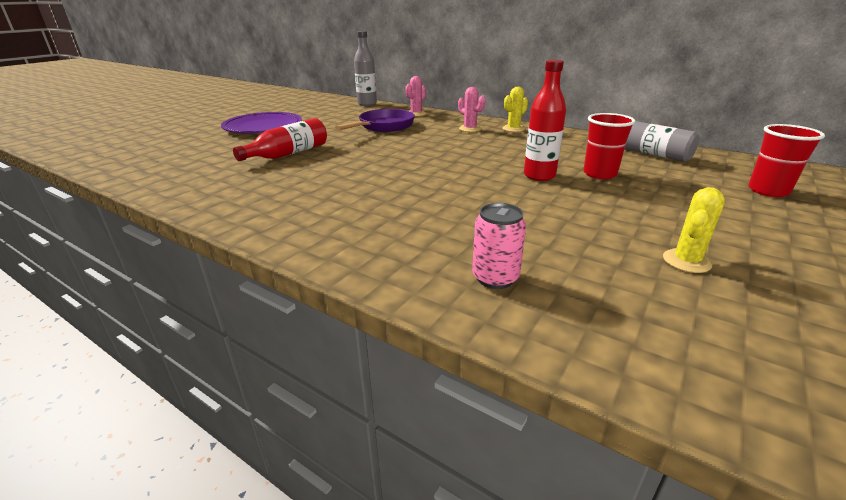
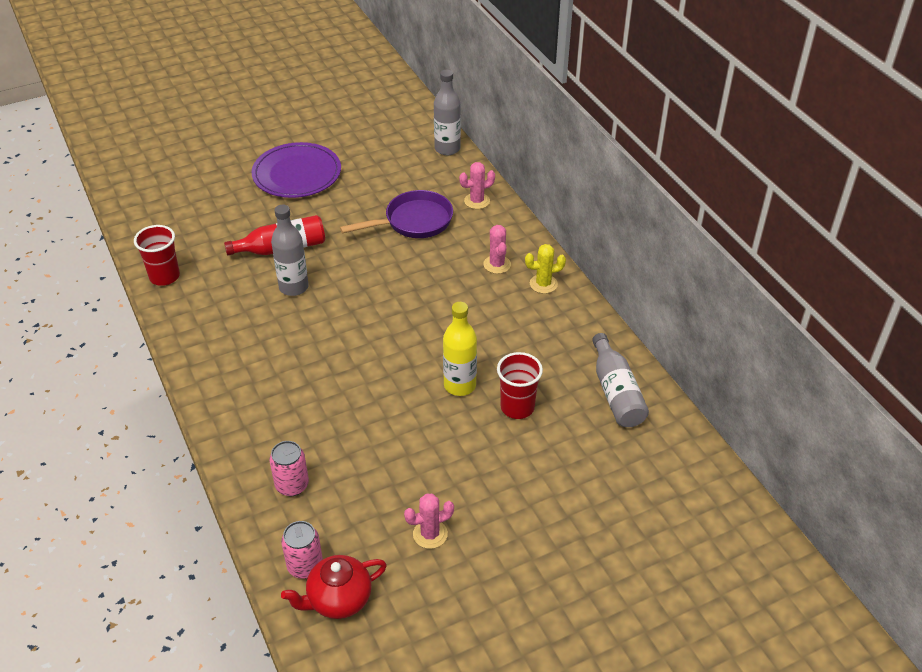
camera: 30 degrees right, 15 degrees up
(323, 167) = (293, 287): none -> grey bottle
(539, 176) = (460, 385): red bottle -> yellow bottle
(624, 343) = (305, 566): none -> pink can
(686, 261) = (430, 534): yellow cactus -> pink cactus
(717, 359) = (338, 599): none -> red teapot
(768, 191) = (630, 502): red cup -> red cup (164, 276)

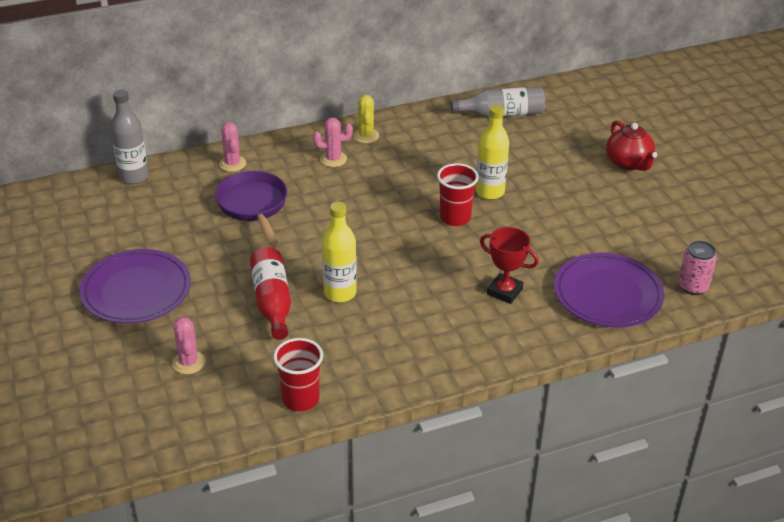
camera: 85 degrees left, 5 degrees down
(292, 485) = (608, 294): pink can -> purple plate
(293, 287) = (340, 293): grey bottle -> yellow bottle
(296, 400) = (504, 291): none -> red trophy
(338, 599) = (722, 268): red teapot -> red teapot (629, 163)
(430, 534) = (652, 217): pink cactus -> pink cactus (188, 362)
(517, 407) = (517, 163): red cup -> red cup (455, 218)

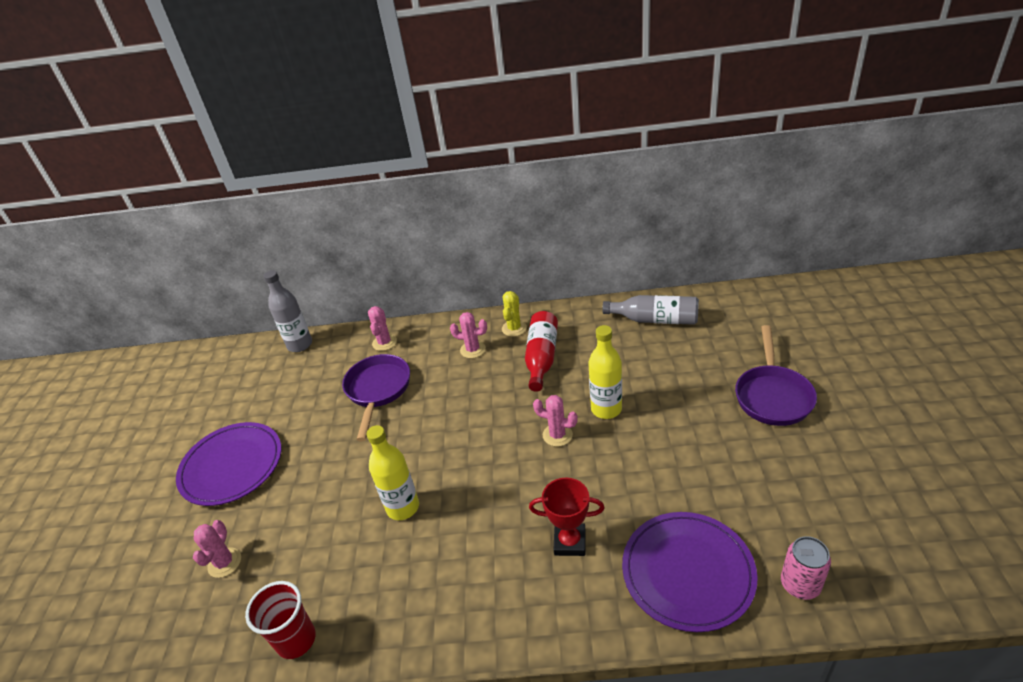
camera: 25 degrees right, 0 degrees up
(272, 302) = (336, 505): red bottle -> red bottle (541, 358)
(455, 218) = (557, 435): red cup -> pink cactus
(504, 291) = (570, 542): red trophy -> red trophy turned 45 degrees counterclockwise
(629, 163) = (772, 395): red teapot -> purple pan

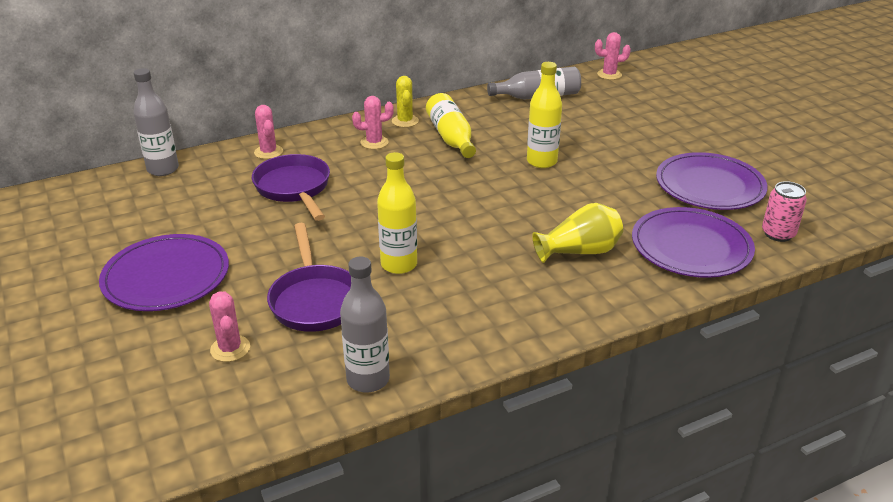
camera: 30 degrees left, 5 degrees down
(296, 640) = (368, 379): red cup -> grey bottle
(541, 358) = (451, 137): red bottle -> yellow bottle
(557, 435) = (511, 186): pink cactus -> pink cactus (609, 75)
(570, 542) = (580, 251): red trophy -> yellow vase
(763, 488) = (709, 186): none -> purple plate
(772, 395) = (675, 129): purple pan -> purple pan (315, 300)

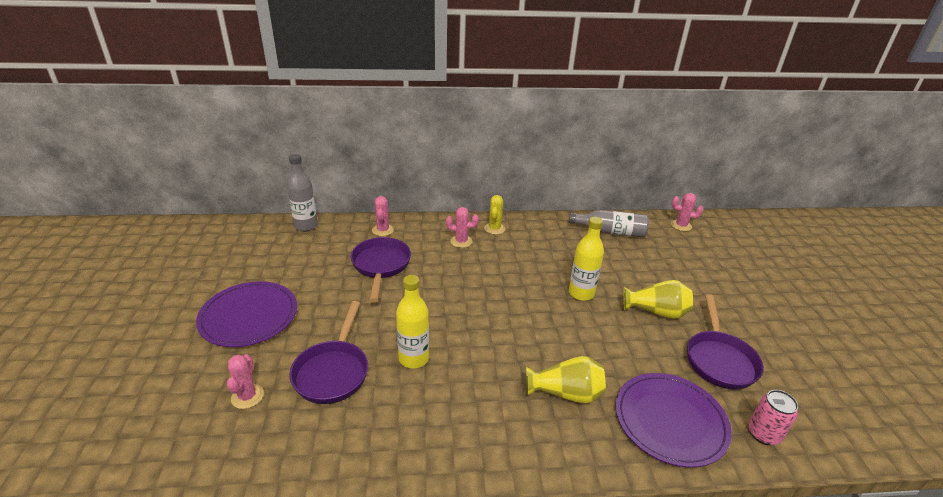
camera: 20 degrees right, 0 degrees up
(368, 379) = (323, 465): grey bottle -> none
(451, 137) = (521, 252): yellow bottle -> none
(628, 159) = (656, 311): none -> yellow vase
(709, 186) = (719, 360): purple plate -> purple pan

